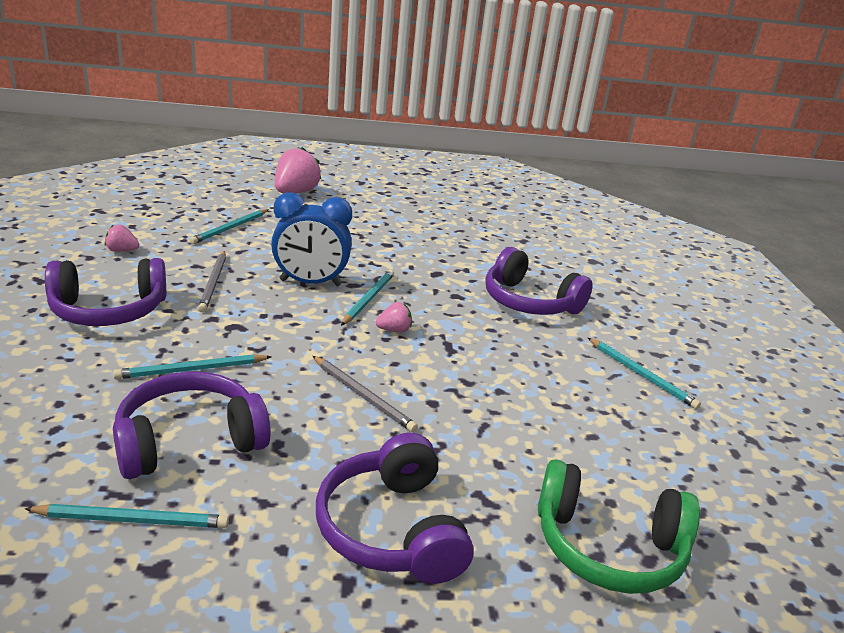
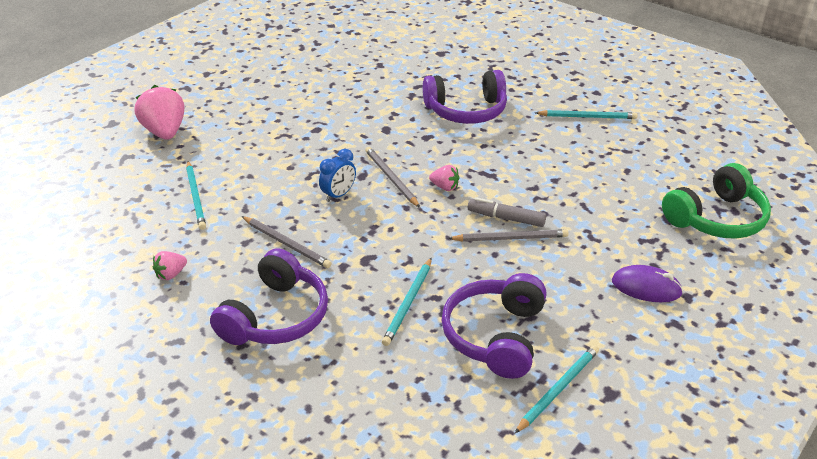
camera: 45 degrees left, 10 degrees up
(310, 283) = (338, 195): blue clock -> blue clock, size x0.56
(368, 299) = (391, 178): turquoise pencil -> grey pencil
(391, 529) = (646, 287): purple headphones -> purple mouse
(392, 381) = (506, 218): none -> grey marker
(394, 330) = (445, 187): pink strawberry -> pink strawberry turned 90 degrees clockwise

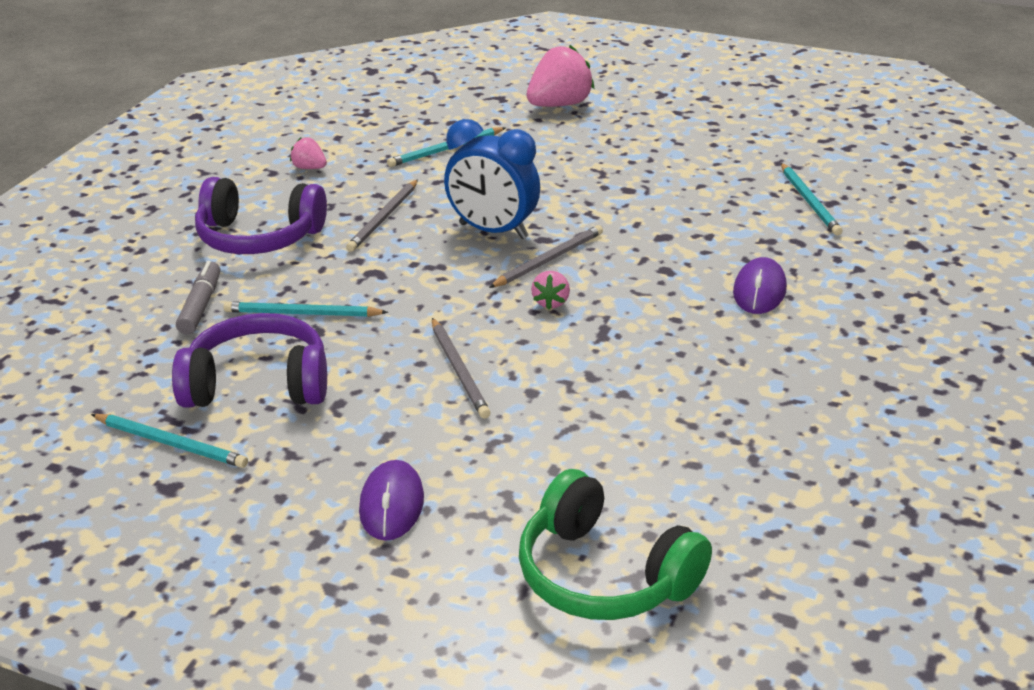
camera: 75 degrees right, 5 degrees down
(338, 195) = (493, 231): blue clock -> blue clock, size x1.77
(466, 111) = (759, 291): purple headphones -> purple mouse
(506, 218) = (503, 361): grey marker -> grey marker (201, 306)
(587, 117) = (831, 407): turquoise pencil -> turquoise pencil (809, 202)

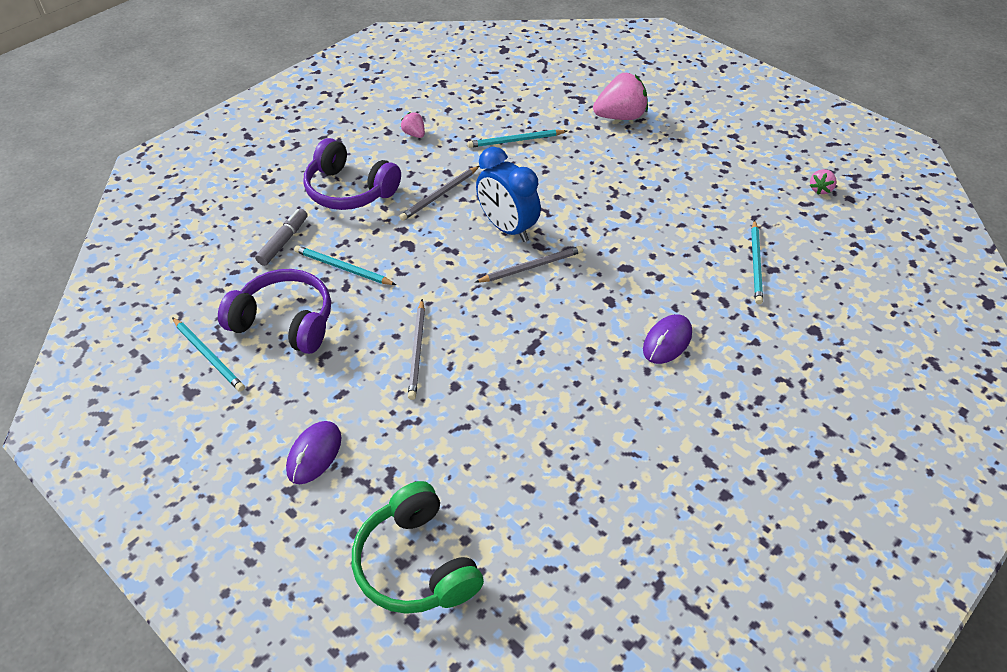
camera: 20 degrees right, 15 degrees up
(551, 302) = (511, 307): pink strawberry -> pink strawberry (820, 189)

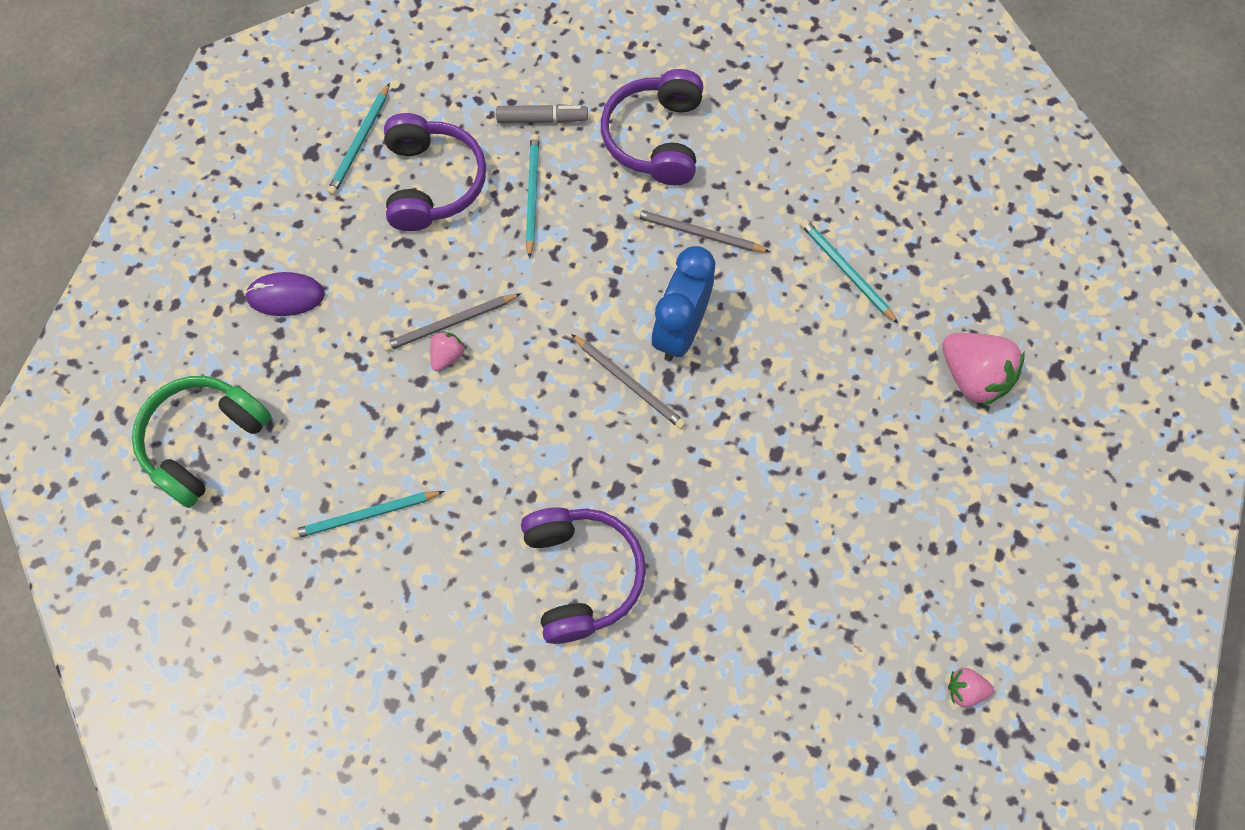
camera: 65 degrees right, 20 degrees up
(414, 134) = (792, 154): pink strawberry -> pink strawberry (447, 356)
(667, 341) = (581, 575): purple mouse -> purple headphones
(756, 264) = (765, 641): turquoise pencil -> turquoise pencil (365, 515)

